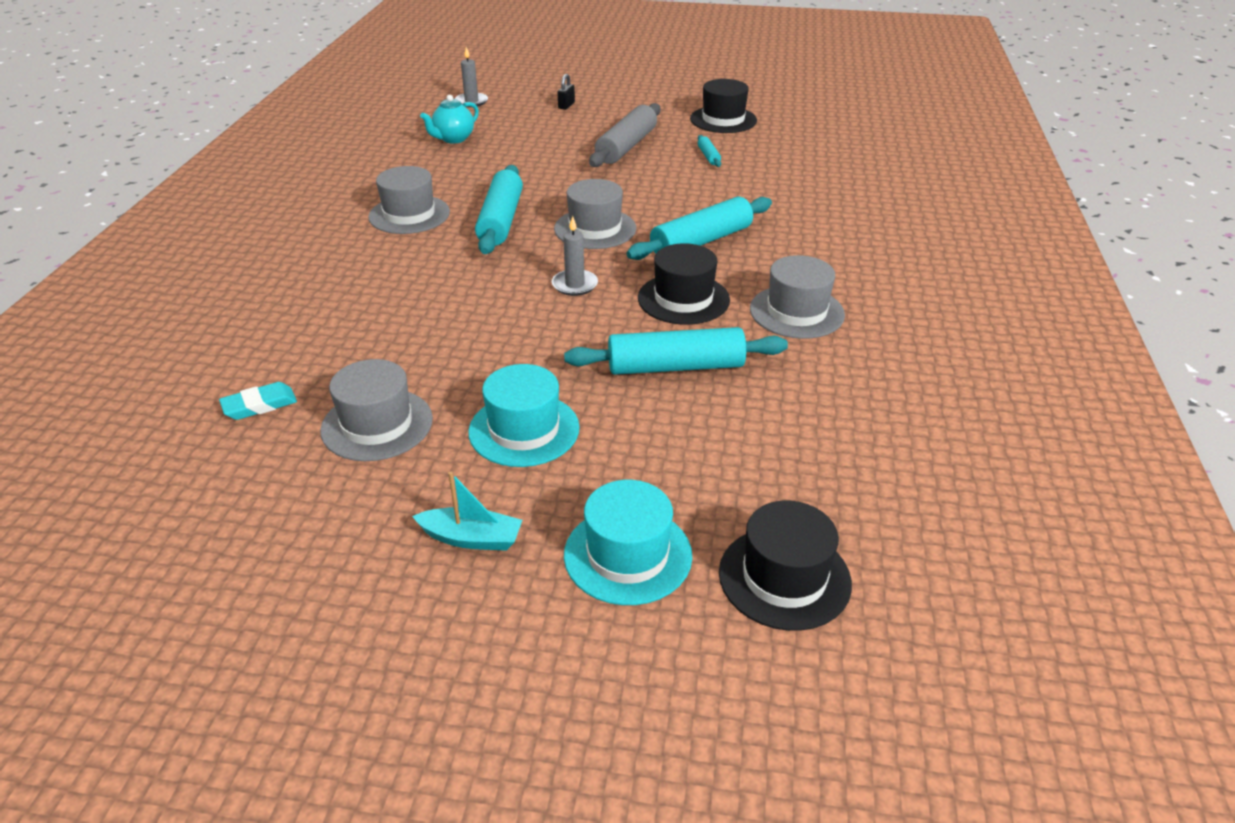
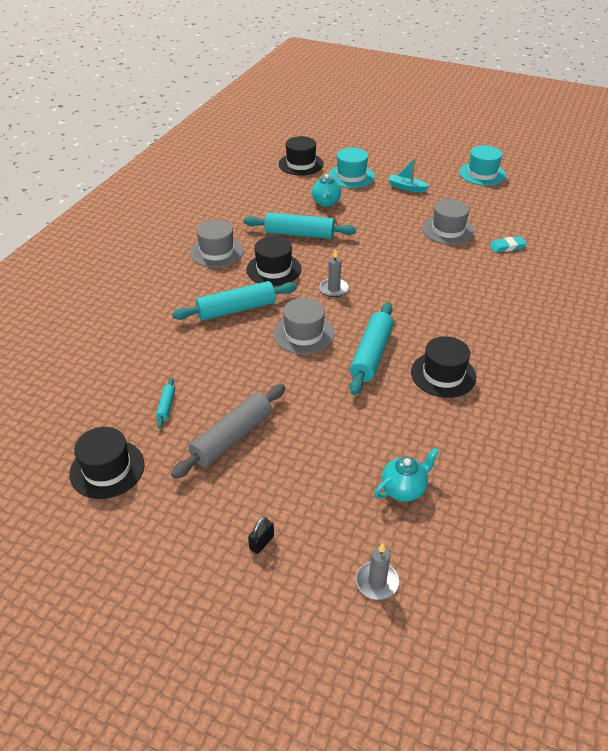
camera: 165 degrees left, 5 degrees up
(409, 214) = (443, 374): grey hat -> black hat
(524, 430) = (380, 218): turquoise hat -> turquoise hat (482, 174)
(656, 451) = (326, 203): none -> turquoise teapot

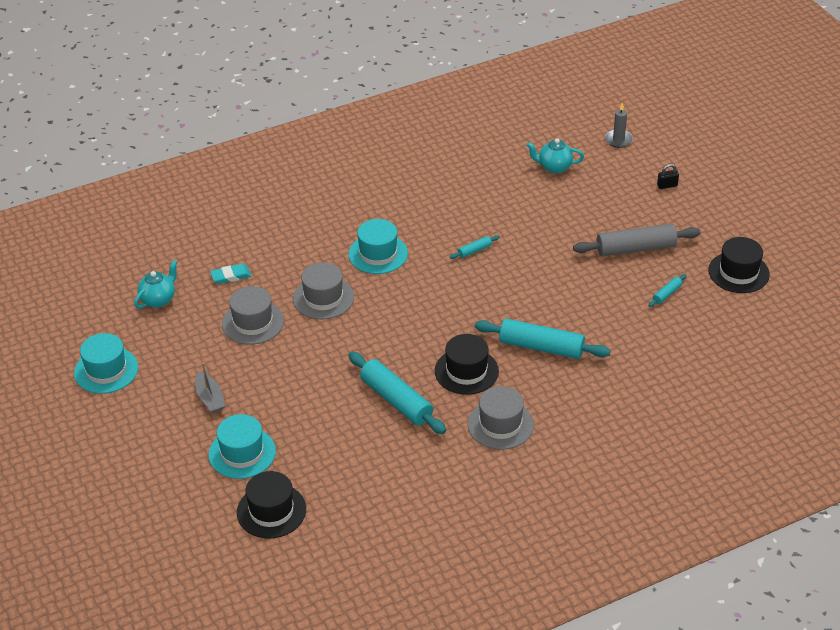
camera: 140 degrees left, 0 degrees up
(304, 334) = (507, 294): grey hat -> grey hat (323, 298)
(326, 203) = (320, 427): turquoise teapot -> turquoise teapot (158, 299)
(334, 289) = (436, 320): grey candle -> none
(371, 355) = (474, 250): turquoise rolling pin -> turquoise rolling pin, size x0.45
(407, 188) = (210, 398): turquoise boat -> grey boat
(439, 312) = (378, 254): none -> turquoise hat
(443, 374) = (441, 211): black hat -> none
(507, 247) = (231, 276): turquoise eraser -> turquoise eraser turned 45 degrees counterclockwise

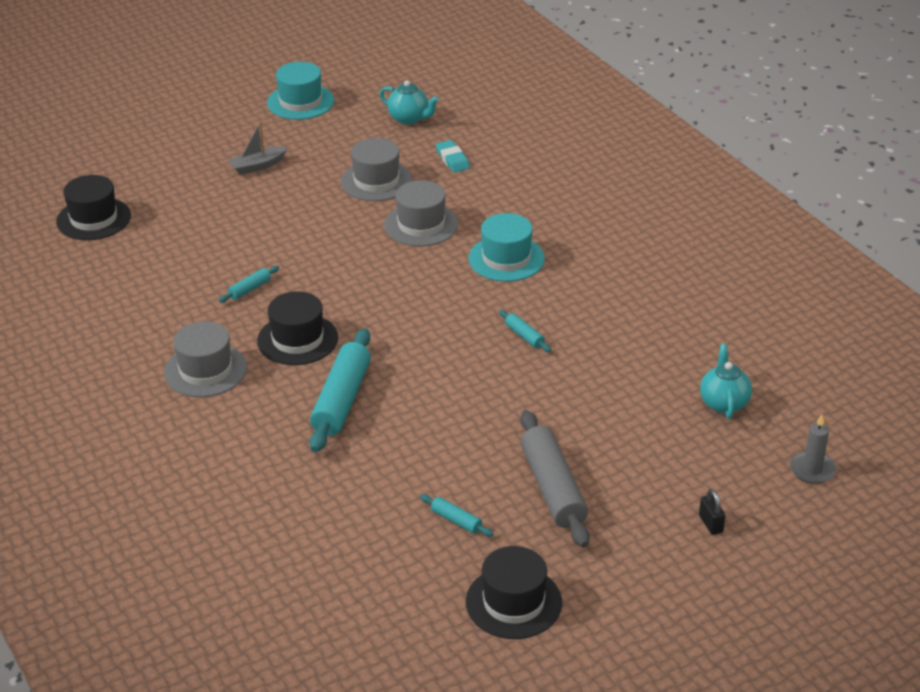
camera: 85 degrees right, 5 degrees down
(242, 453) = (177, 193): turquoise hat -> none
(396, 400) = (250, 289): turquoise rolling pin -> turquoise rolling pin, size x0.45

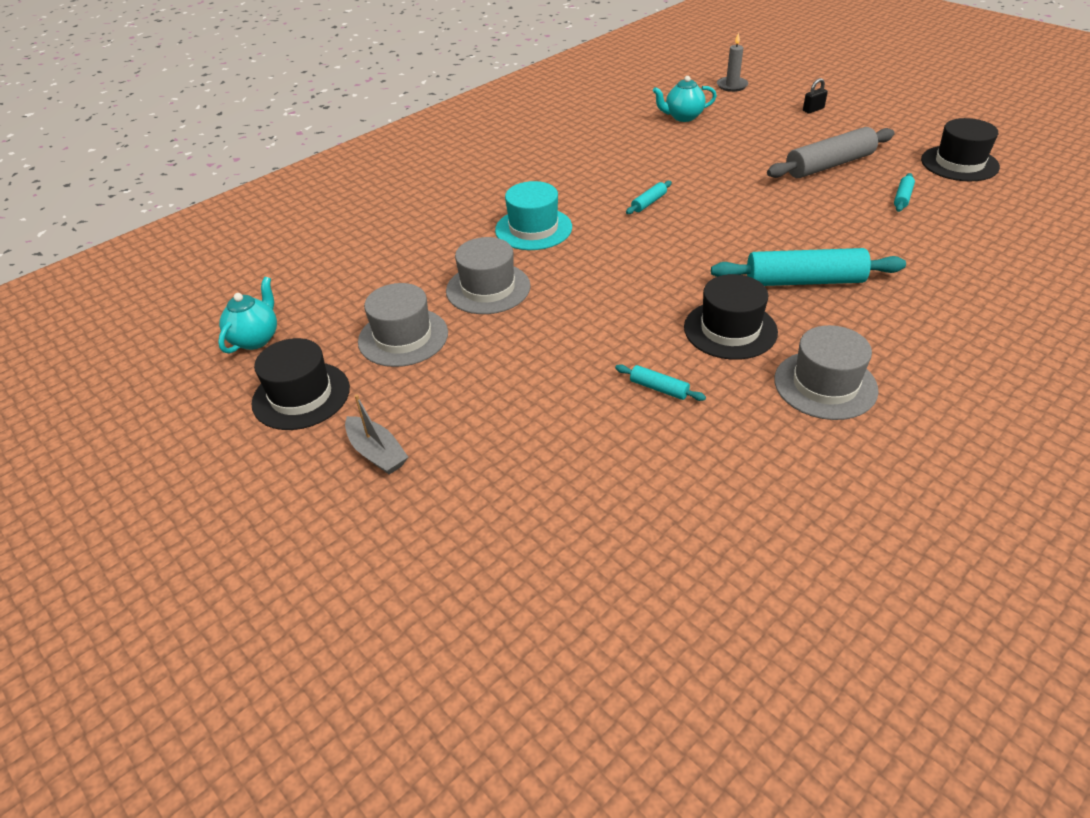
camera: 100 degrees left, 5 degrees up
(93, 219) = (555, 614): black hat -> black hat (301, 395)
(300, 102) = (195, 451): turquoise hat -> none
(452, 159) = (351, 290): turquoise eraser -> none

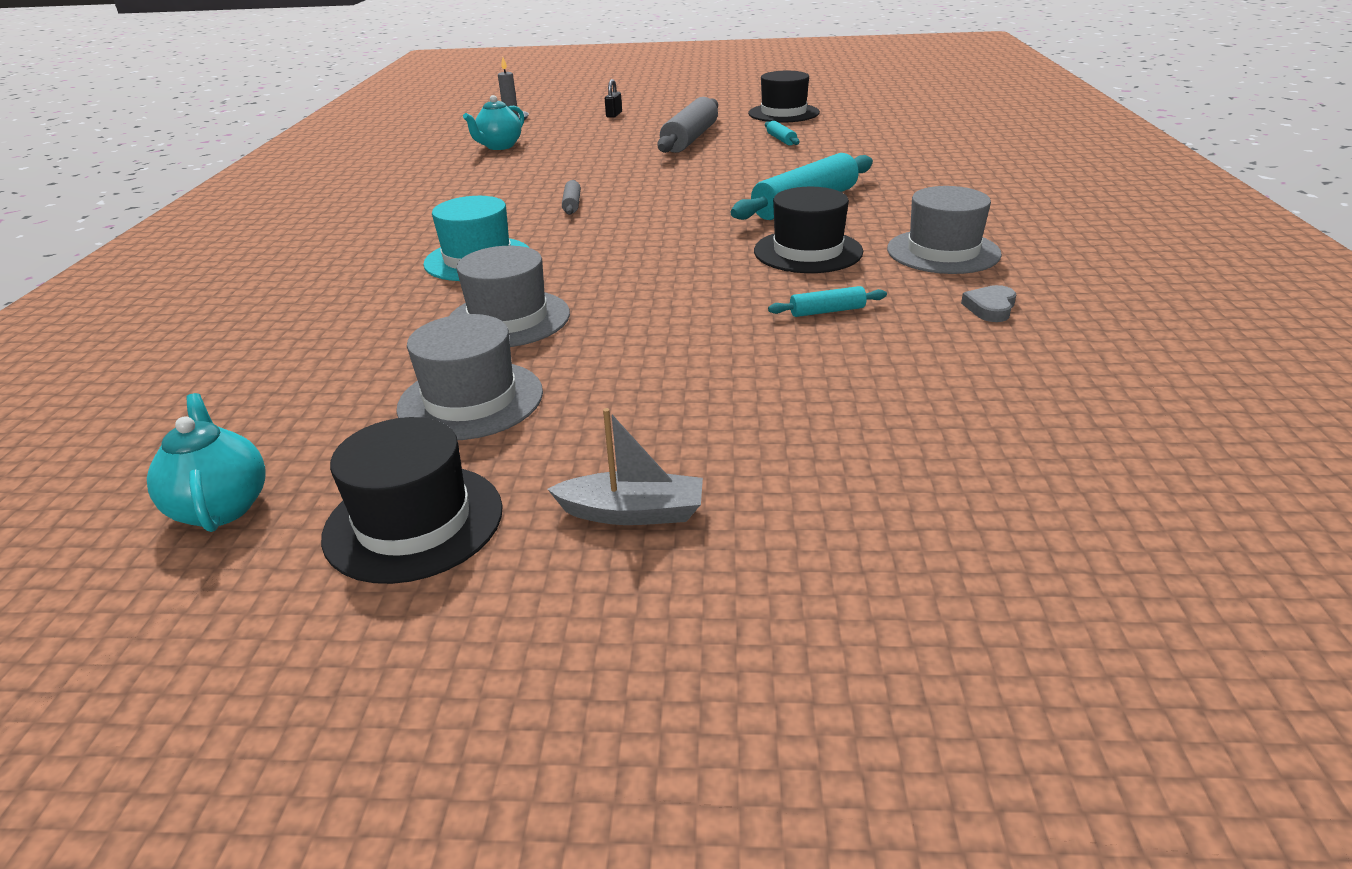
camera: 45 degrees left, 10 degrees down
(649, 203) = (572, 204): turquoise rolling pin -> grey rolling pin
(767, 453) = (990, 308): none -> grey heart

